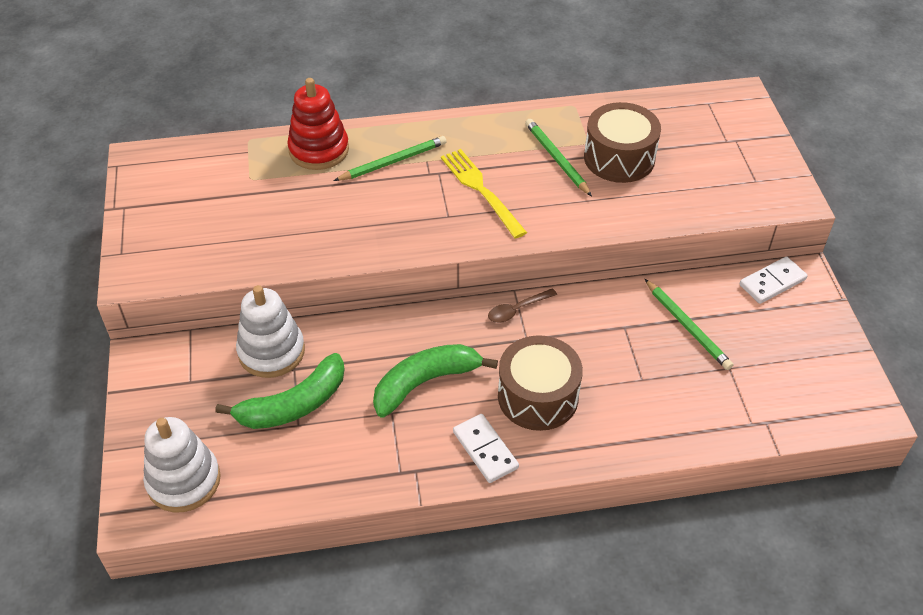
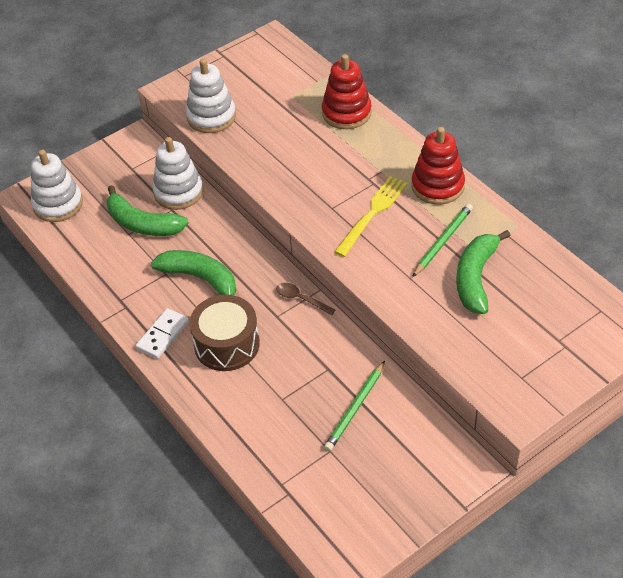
camera: 65 degrees right, 0 degrees up
(218, 256) = (211, 117): none -> white stacking toy
(393, 162) = (365, 154): green pencil -> none
(481, 132) = (437, 186): none -> red stacking toy
(619, 158) = (476, 278): brown drum -> green banana
(772, 282) = (447, 449): white domino -> none

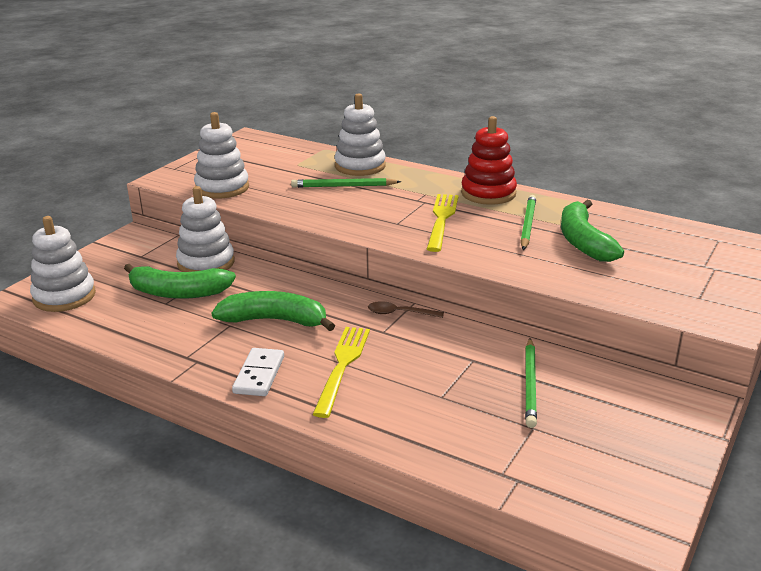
camera: 25 degrees left, 20 degrees down
(227, 344) = (342, 365): brown drum -> yellow fork
(315, 141) = (344, 186): none -> green pencil
(346, 113) = (360, 166): red stacking toy -> white stacking toy

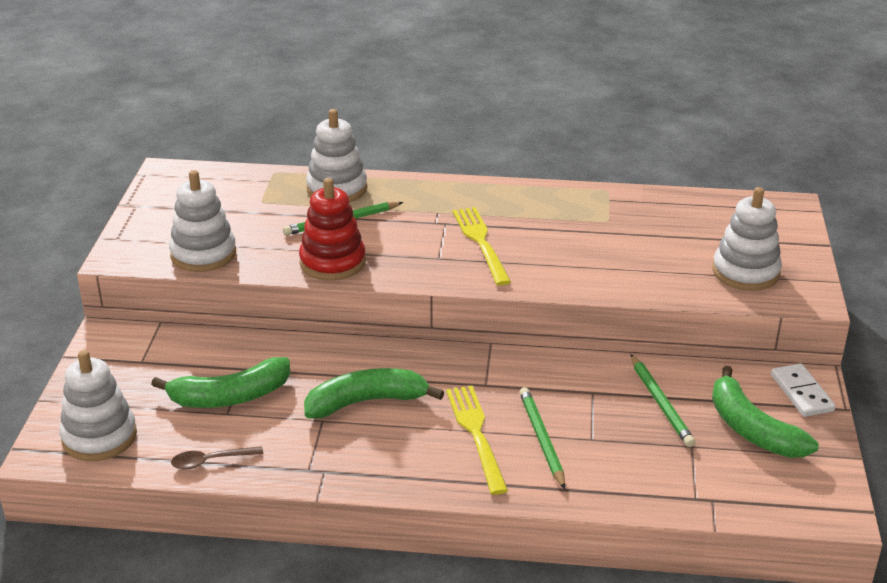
camera: 25 degrees left, 5 degrees up
(206, 263) = (228, 351): white stacking toy -> white stacking toy (745, 272)
(259, 375) = (401, 467): white domino -> white domino (801, 393)
(399, 313) = (486, 359): brown spoon -> brown spoon (210, 461)
(488, 193) = (502, 197): red stacking toy -> red stacking toy (332, 262)
(527, 225) = (570, 229): green pencil -> green pencil (542, 439)
(583, 241) = (635, 238): green banana -> green banana (752, 429)

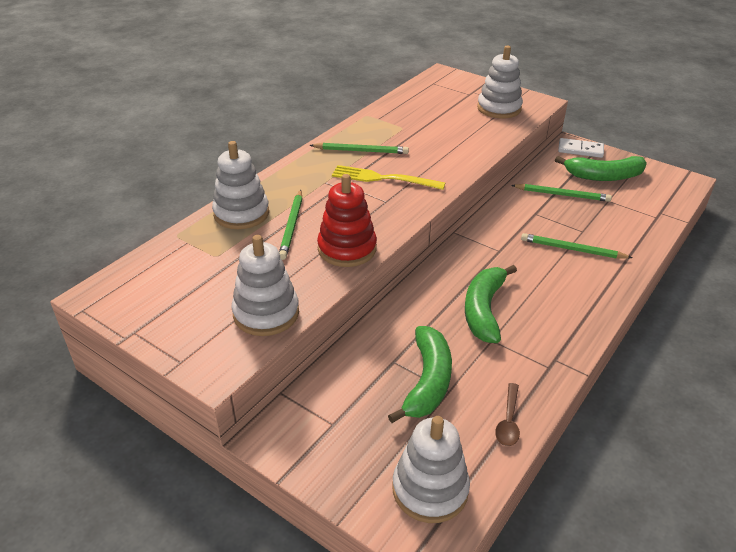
camera: 60 degrees left, 5 degrees up
(476, 433) = (551, 273): yellow fork -> none
(522, 212) = (361, 151): none -> green pencil

